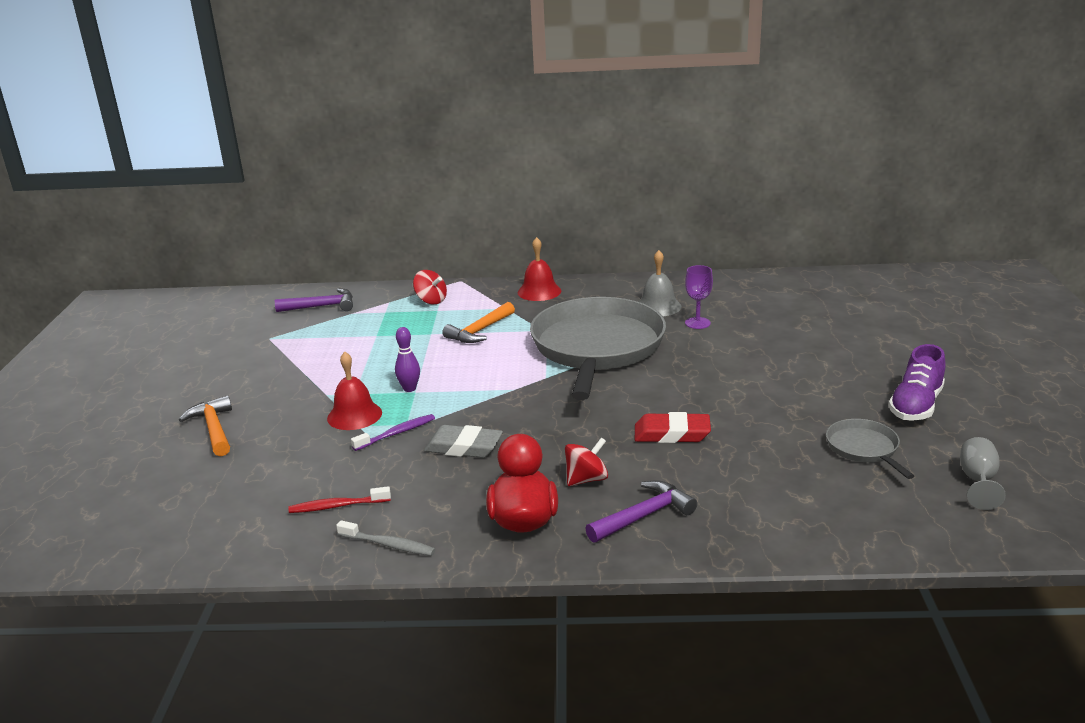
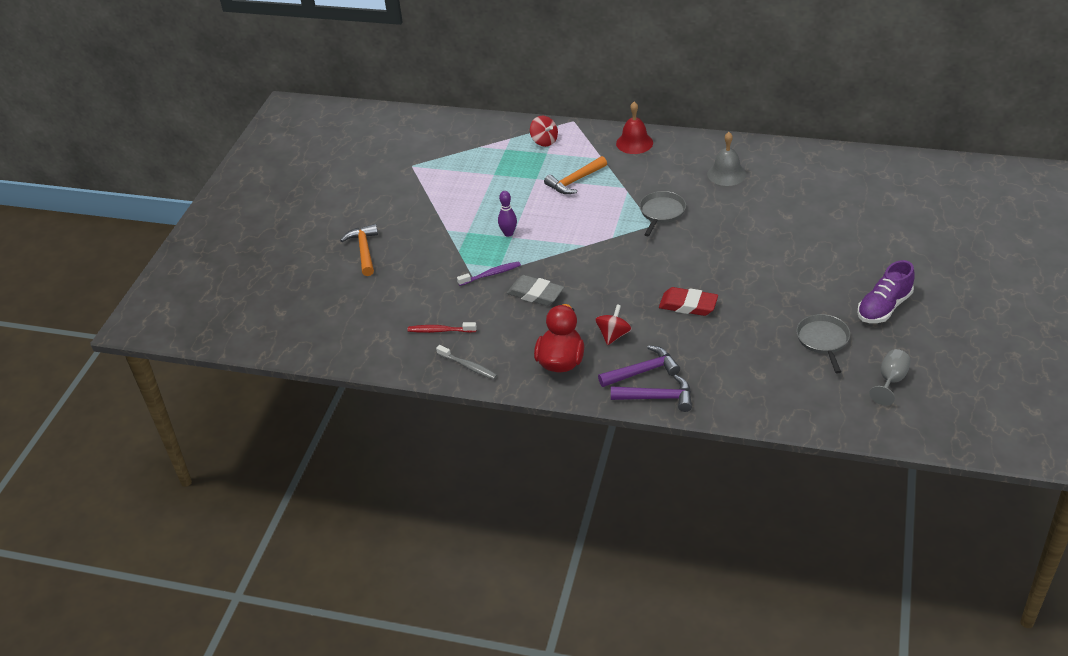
camera: 15 degrees right, 15 degrees up
(322, 306) = (457, 136): purple hammer -> purple hammer (658, 398)
(354, 415) = (464, 253): red bell -> none
(586, 479) = (613, 335): red spinning top -> red spinning top turned 45 degrees counterclockwise
(597, 348) = (661, 212): grey pan -> grey pan, size x0.43
(697, 323) = (751, 197): purple goblet -> none

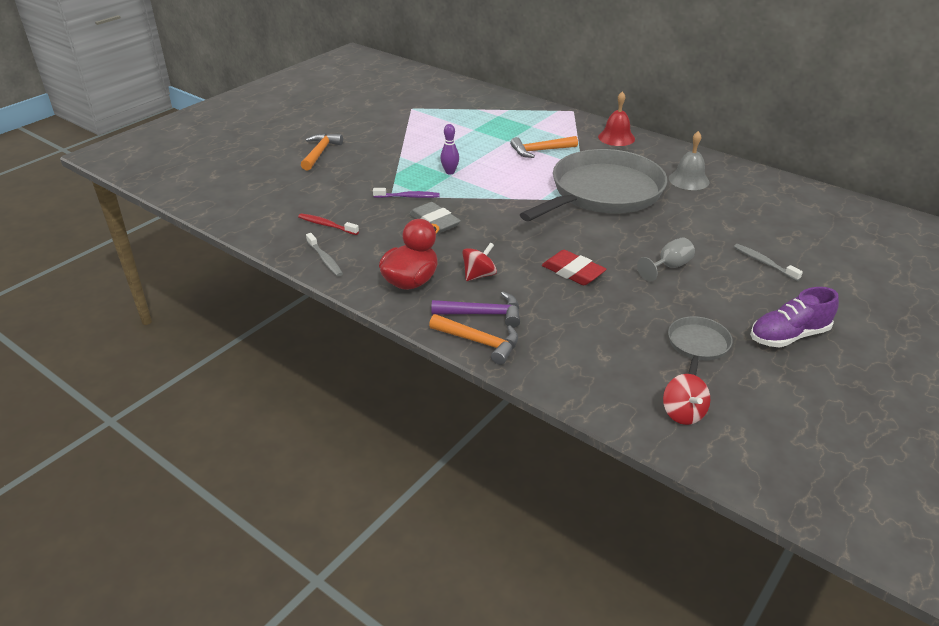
camera: 20 degrees right, 5 degrees down
(544, 141) = (536, 118): red spinning top -> red spinning top (683, 413)
(658, 398) = (480, 342): purple hammer -> orange hammer
(661, 212) = (603, 192): grey pan -> grey pan, size x2.34
(832, 243) = (764, 262): none -> grey toothbrush
(891, 381) = (754, 411): grey goblet -> grey goblet (669, 267)

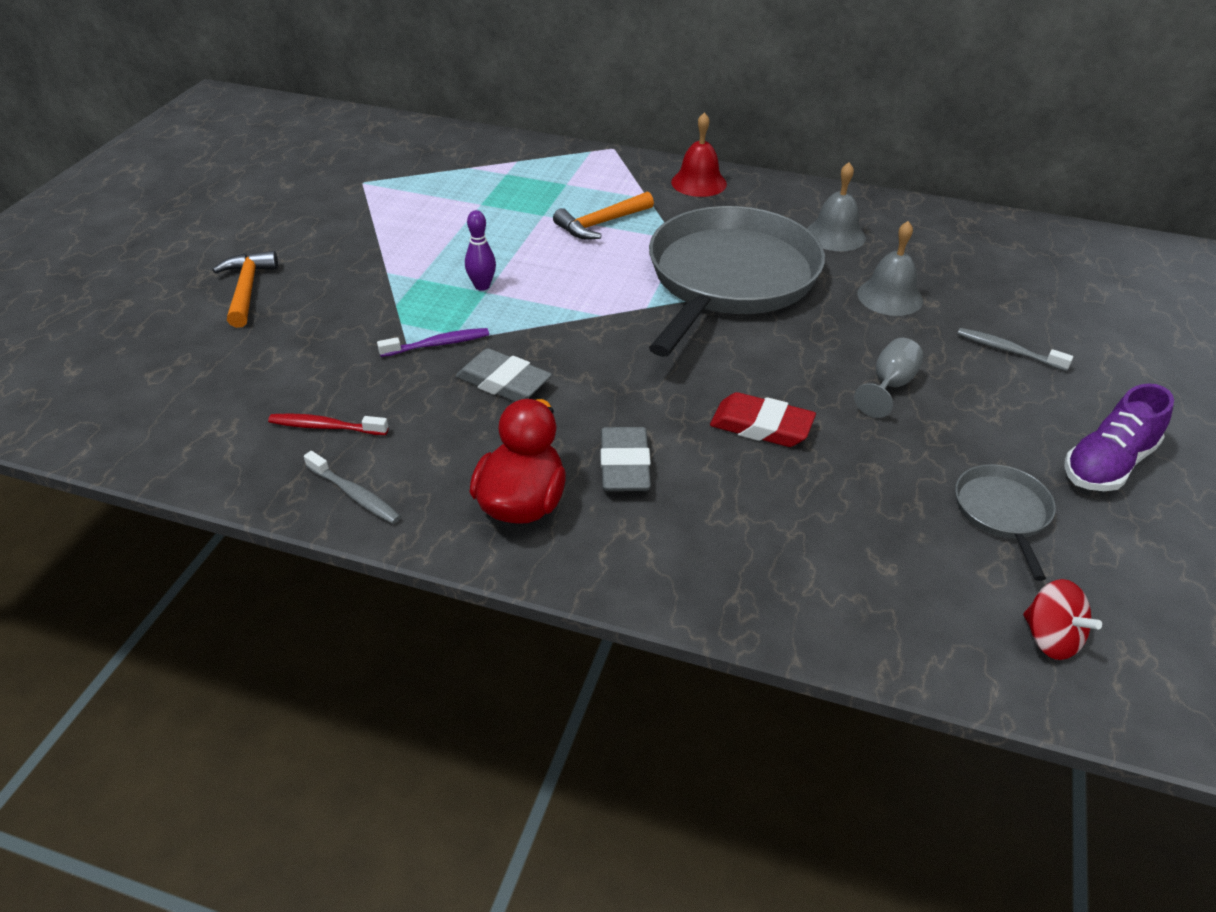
camera: 20 degrees left, 5 degrees up
(479, 275) = (624, 465): red spinning top -> grey eraser
(480, 342) = (691, 592): orange hammer -> none
(483, 314) = (668, 537): purple hammer -> none
(702, 219) = (890, 297): none -> grey bell

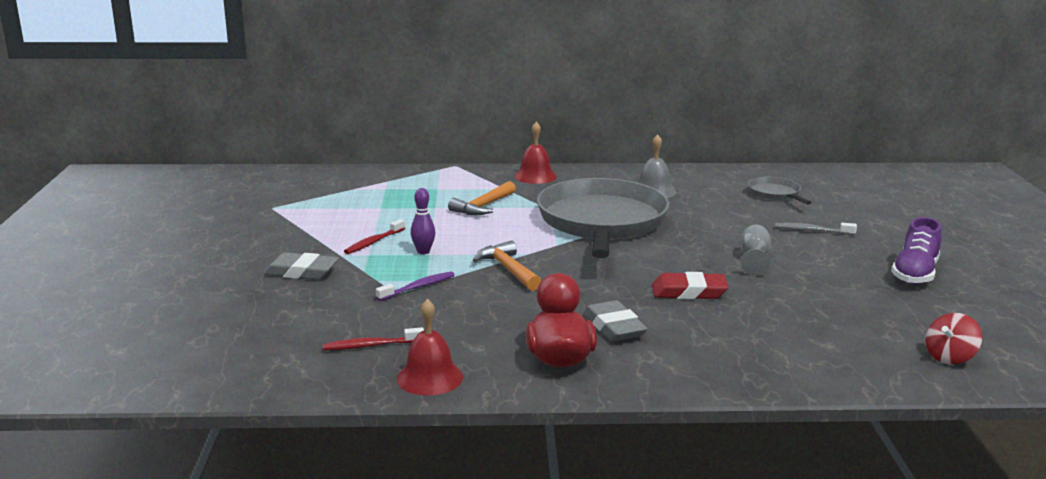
camera: 20 degrees left, 20 degrees down
(247, 289) = (231, 281): orange hammer -> orange hammer (508, 269)
(355, 495) = (429, 377): grey toothbrush -> red bell
(436, 259) = (373, 242): none -> red toothbrush
(503, 382) = (487, 299): grey eraser -> grey eraser (301, 272)
(890, 297) = (716, 216): grey bell -> none
(1002, 512) = (874, 306): grey pan -> grey pan (775, 194)
(1050, 638) = (949, 357): red spinning top -> red spinning top turned 105 degrees clockwise

